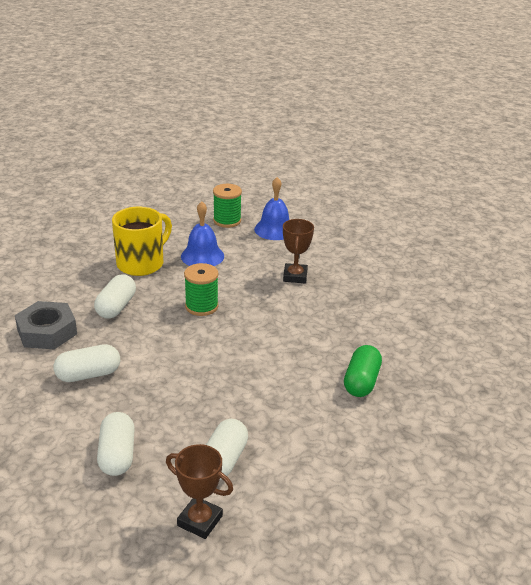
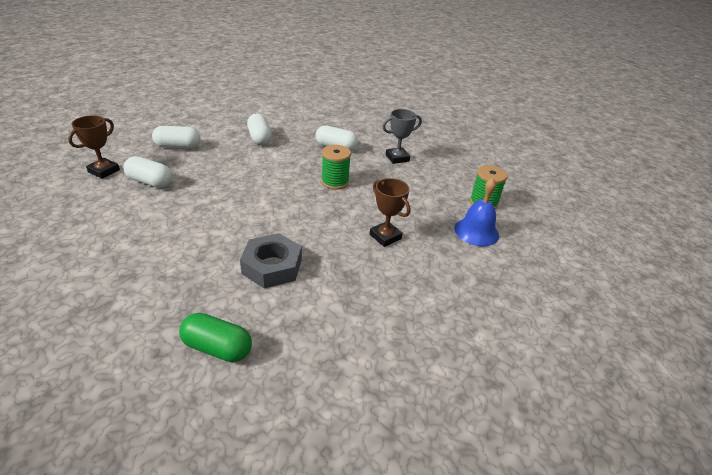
camera: 90 degrees right, 5 degrees up
(47, 332) = (309, 125): grey nut -> grey nut (272, 266)
(142, 263) = (397, 158): yellow mug -> grey trophy
(202, 256) = (414, 186): blue bell -> none
(295, 276) = (385, 236): brown trophy -> brown trophy turned 45 degrees clockwise
(361, 382) = (207, 259): green capsule -> green capsule (217, 348)

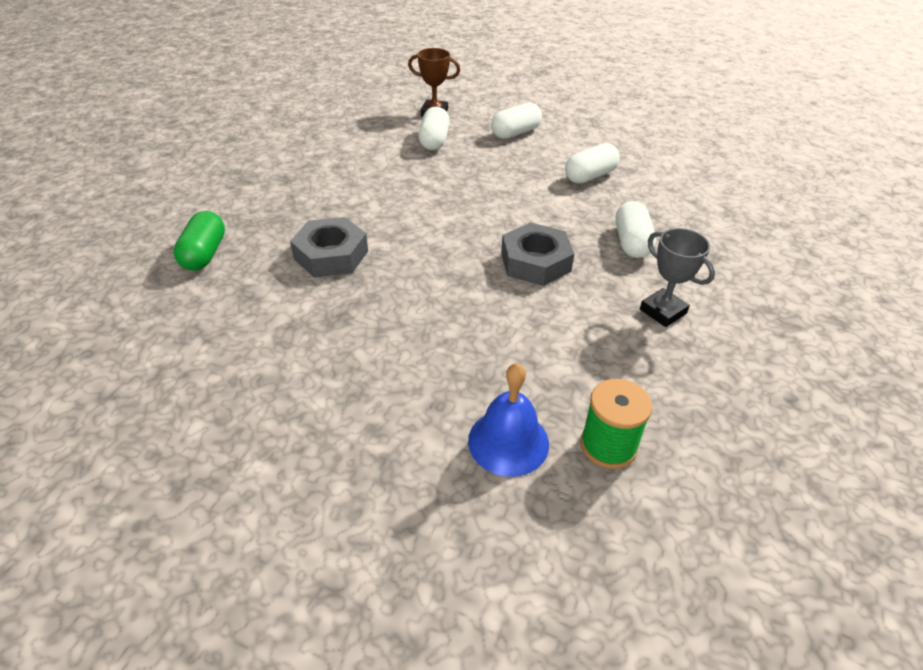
camera: 75 degrees right, 5 degrees up
(178, 146) = (515, 133): white capsule -> white capsule turned 75 degrees clockwise
(335, 182) = (535, 262): green spool -> grey nut
(385, 236) = (434, 335): brown trophy -> none

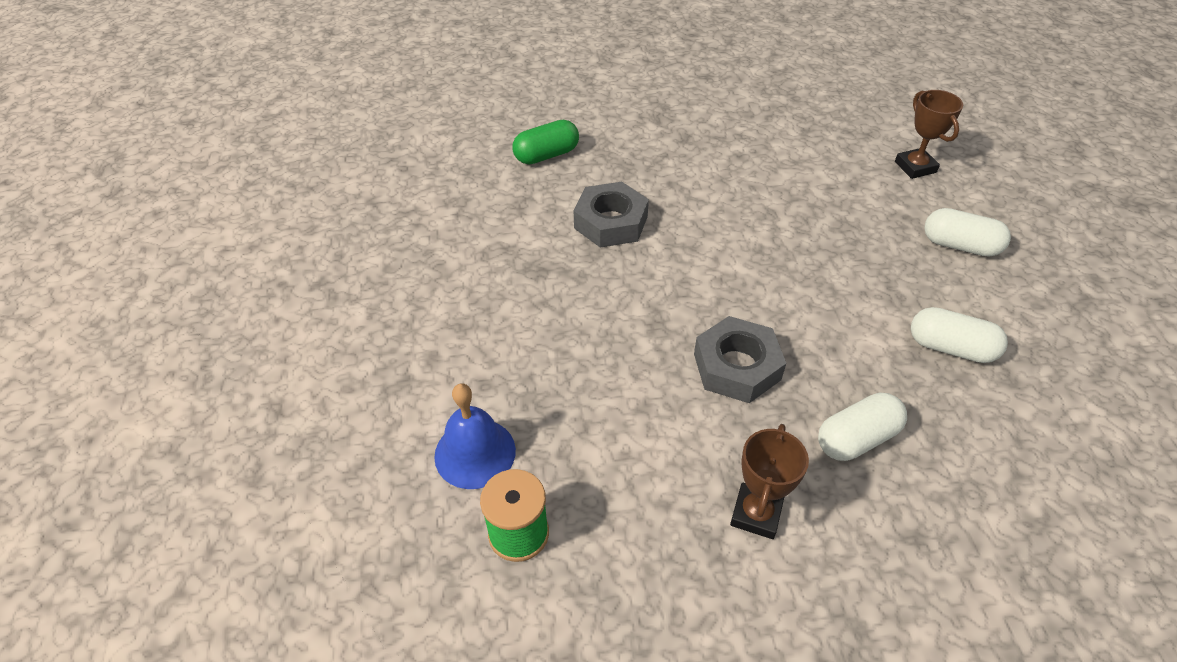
camera: 60 degrees right, 5 degrees up
(434, 140) = (862, 193): white capsule -> none
(663, 311) = (756, 514): grey trophy -> brown trophy

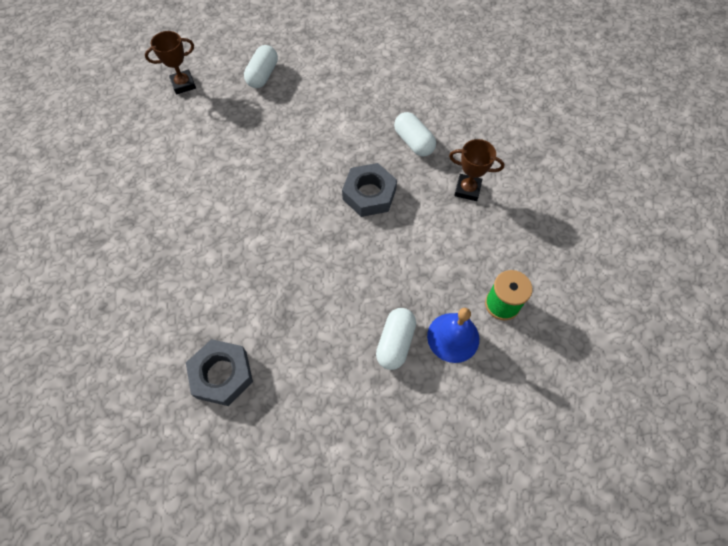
camera: 95 degrees left, 15 degrees up
(546, 155) = (140, 327): green capsule -> none
(610, 222) = (233, 271): grey nut -> grey nut (222, 375)
(950, 348) = (346, 93): white capsule -> white capsule (395, 343)

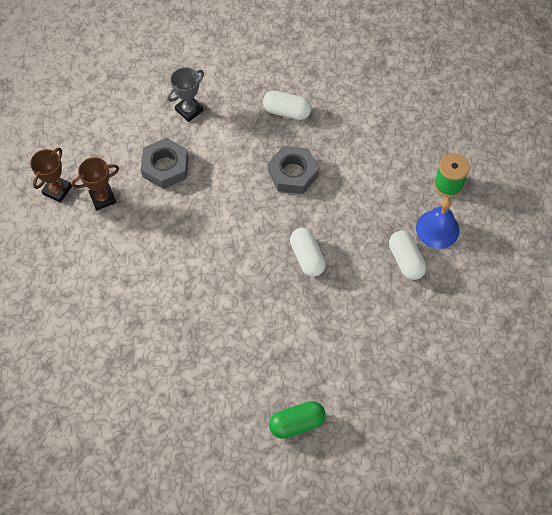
camera: 40 degrees left, 0 degrees up
(156, 411) = (297, 423): none -> green capsule
(222, 375) = (316, 368): grey nut -> grey nut (165, 167)
(263, 75) = (116, 137): white capsule -> white capsule (307, 257)
(336, 91) = (189, 110): none -> grey trophy
(467, 189) = (356, 121): brown trophy -> brown trophy (103, 198)

